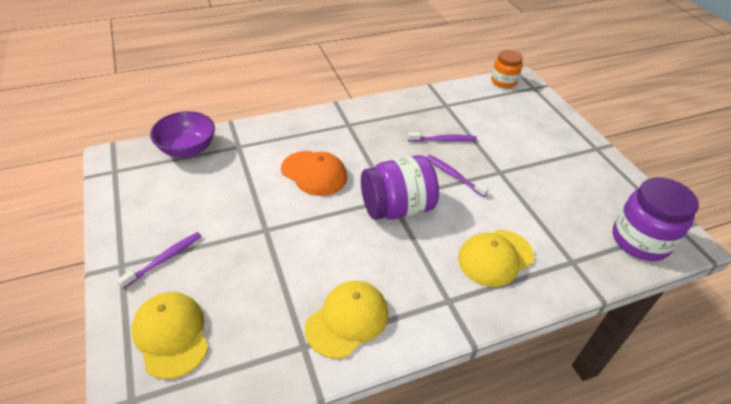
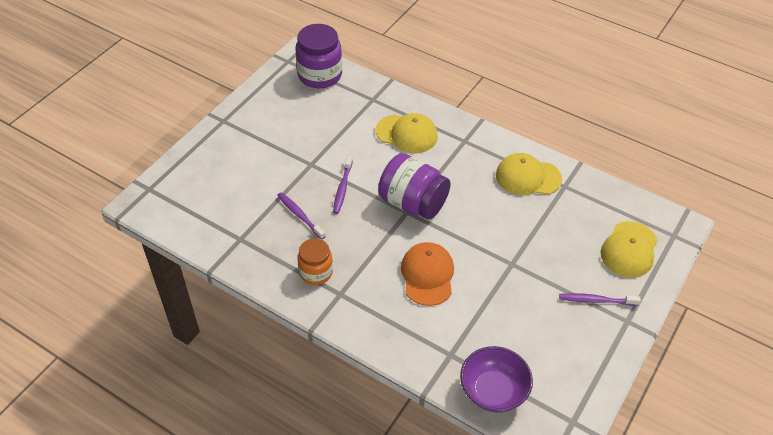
camera: 125 degrees left, 5 degrees up
(503, 82) = (155, 215): orange jar -> orange jar (316, 272)

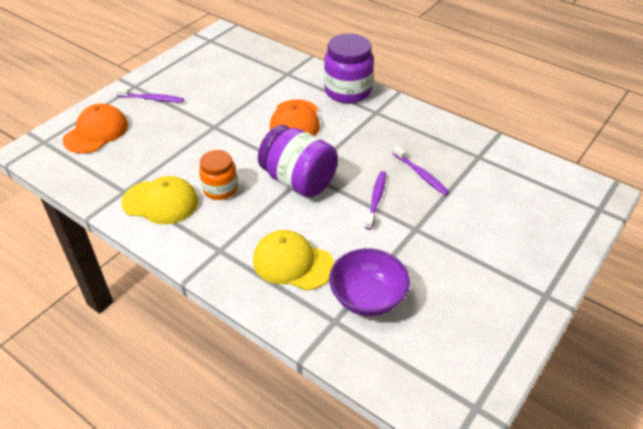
camera: 175 degrees left, 5 degrees down
(316, 272) = (399, 127): orange jar -> orange jar (220, 189)
(320, 75) = (417, 372): purple jar -> purple jar (347, 91)
(493, 391) = (260, 55): purple bowl -> purple bowl (367, 298)
(629, 249) = (96, 132): yellow cap -> orange cap

